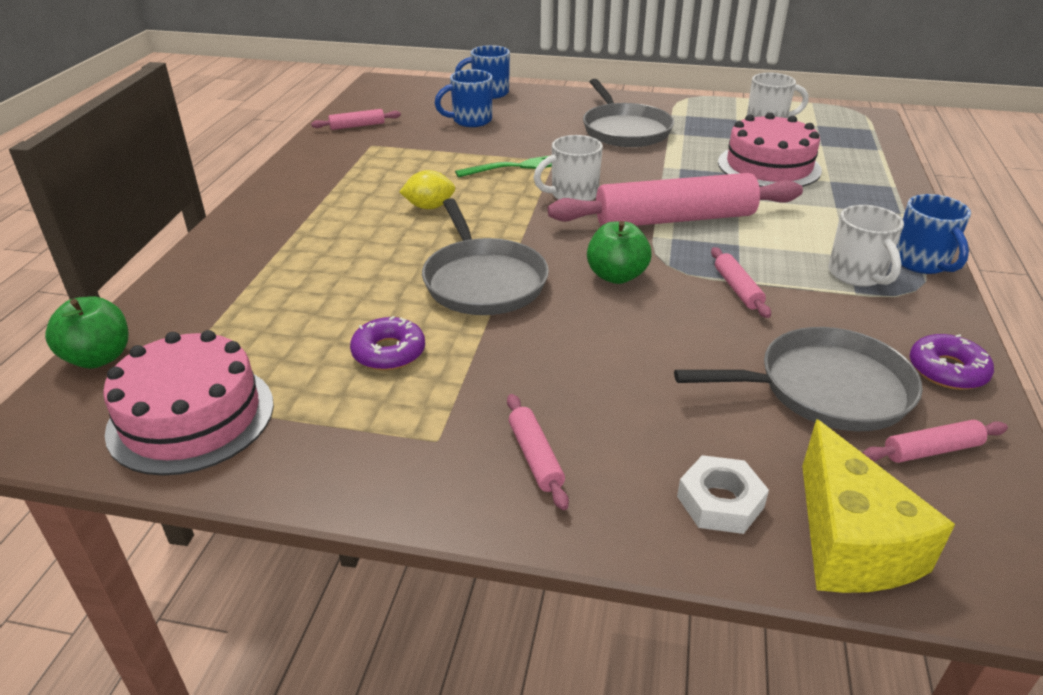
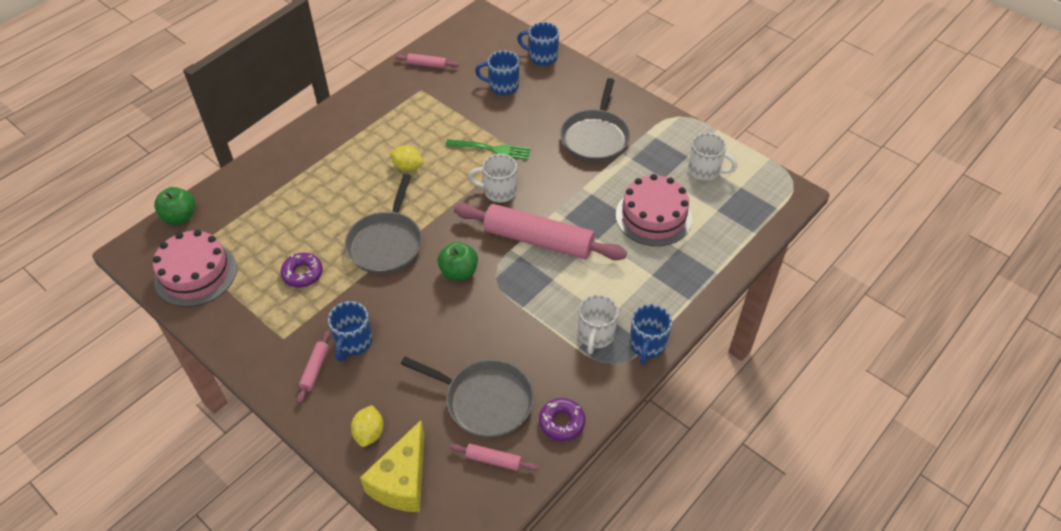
camera: 30 degrees right, 15 degrees up
(559, 400) = (353, 342): none -> blue mug
(720, 502) = (369, 433): white nut -> yellow lemon
(737, 289) = (514, 313): pink rolling pin -> none

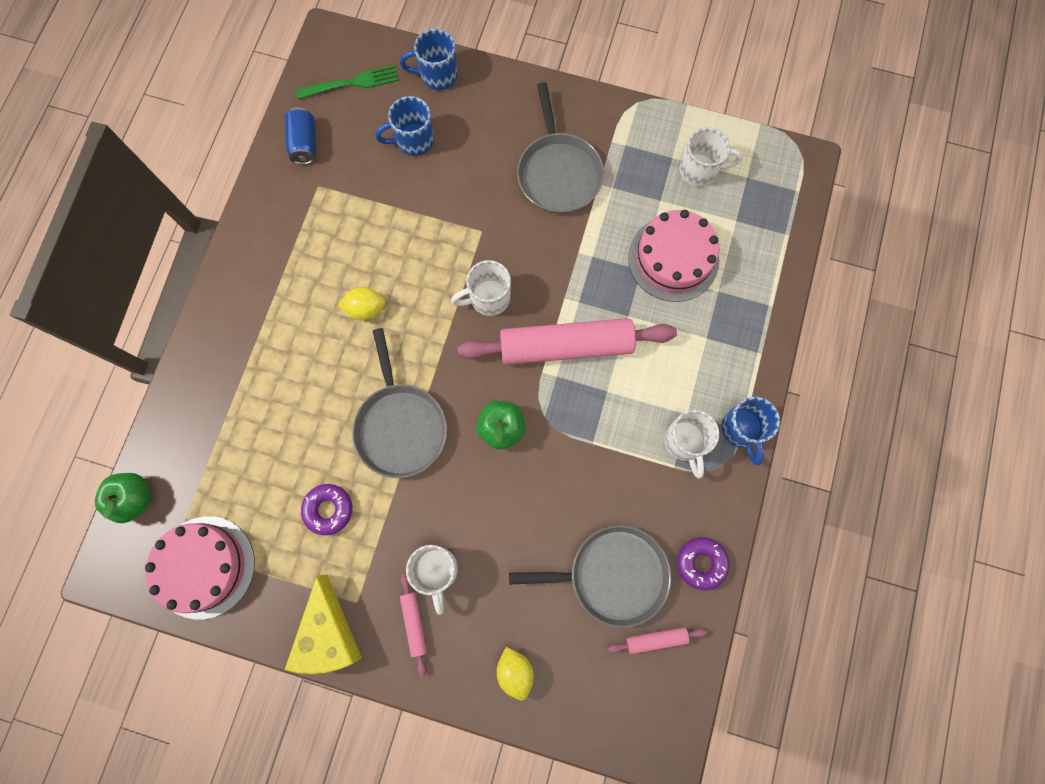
camera: 25 degrees left, 25 degrees up
(353, 342) = (436, 571): blue mug -> white mug
(402, 481) = (578, 708): yellow cheese -> yellow cheese (328, 634)
(427, 65) = (304, 144): pink rolling pin -> blue can
(492, 149) = (449, 241): green fork -> green fork (352, 83)

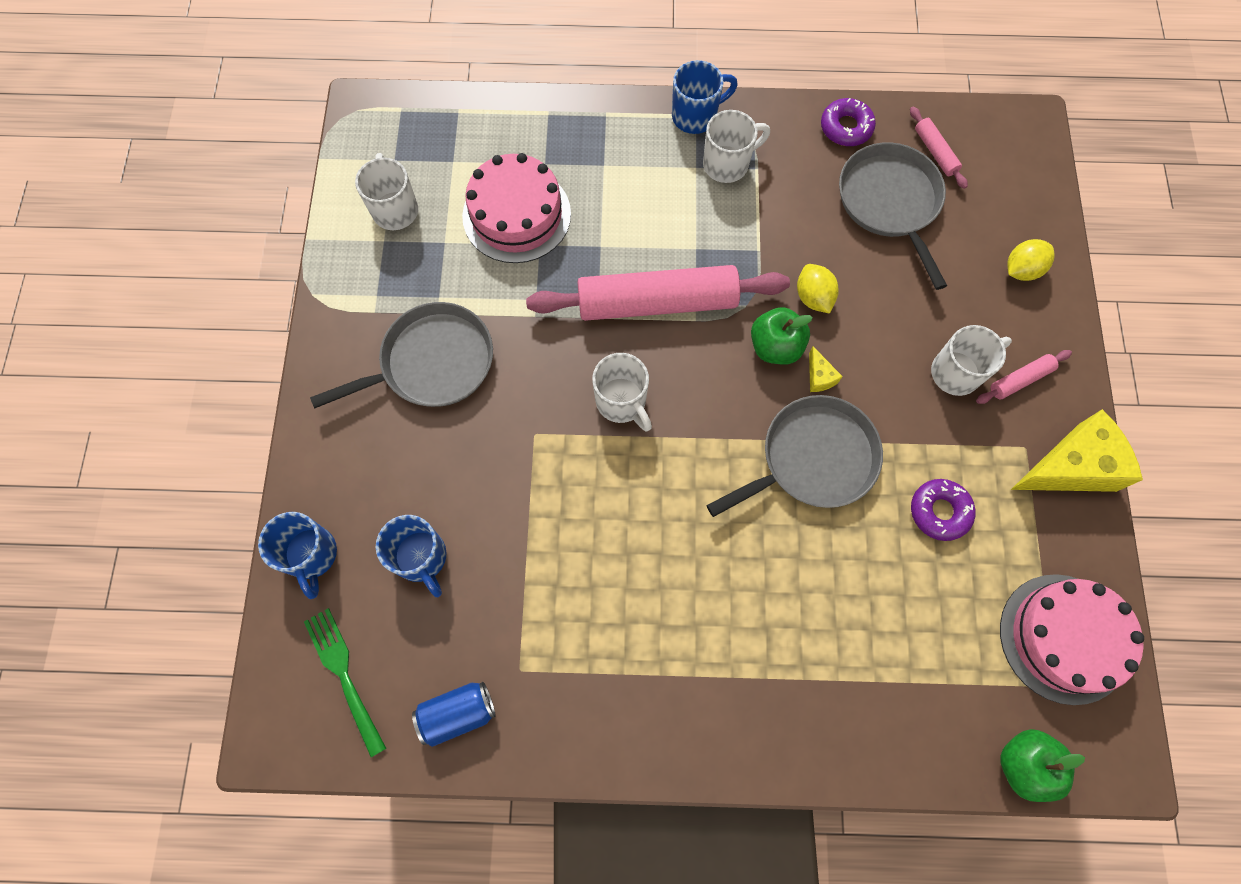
camera: 105 degrees left, 5 degrees down
(365, 309) = (679, 547): yellow lemon -> yellow lemon (813, 297)
(465, 454) = (819, 377): none -> yellow cheese
(566, 346) = (657, 302): pink rolling pin -> pink rolling pin turned 75 degrees counterclockwise

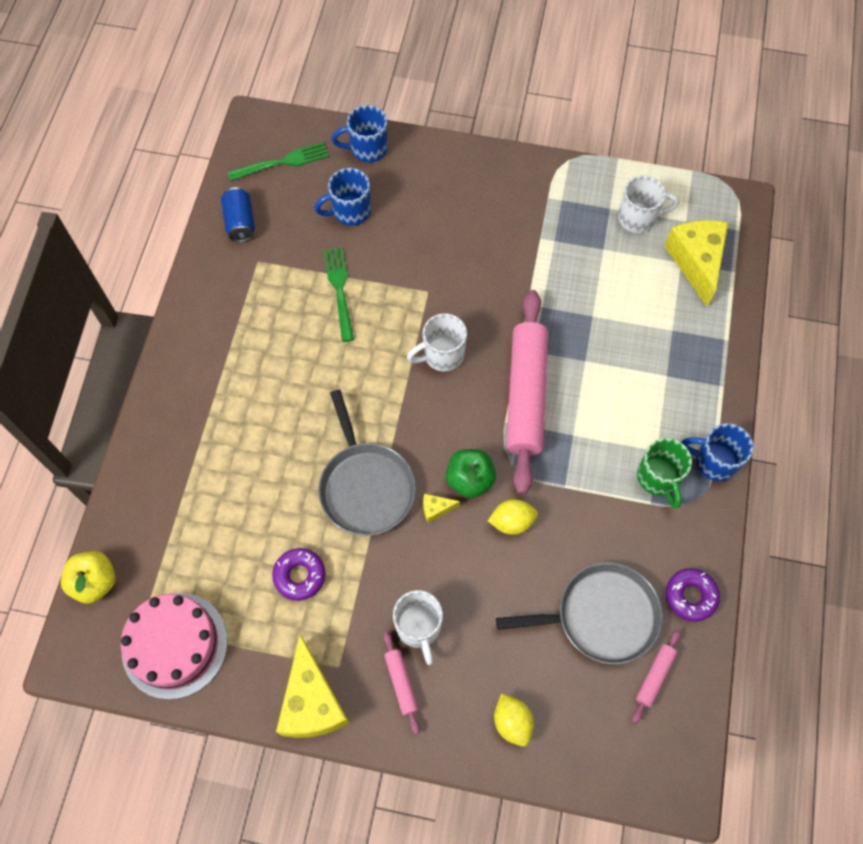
camera: 100 degrees right, 5 degrees down
(432, 362) = (498, 231): grey pan -> none
(450, 146) = (696, 262): none -> yellow cheese
(516, 215) = (623, 303): pink cake -> none
(548, 546) = (339, 289): none -> green fork
(696, 116) = (714, 461): blue mug -> blue mug turned 120 degrees clockwise
(727, 164) = (658, 478): white mug -> green mug
(935, 152) = (654, 676): pink rolling pin -> pink rolling pin turned 45 degrees counterclockwise
(1023, 764) = (95, 582): green apple -> yellow apple

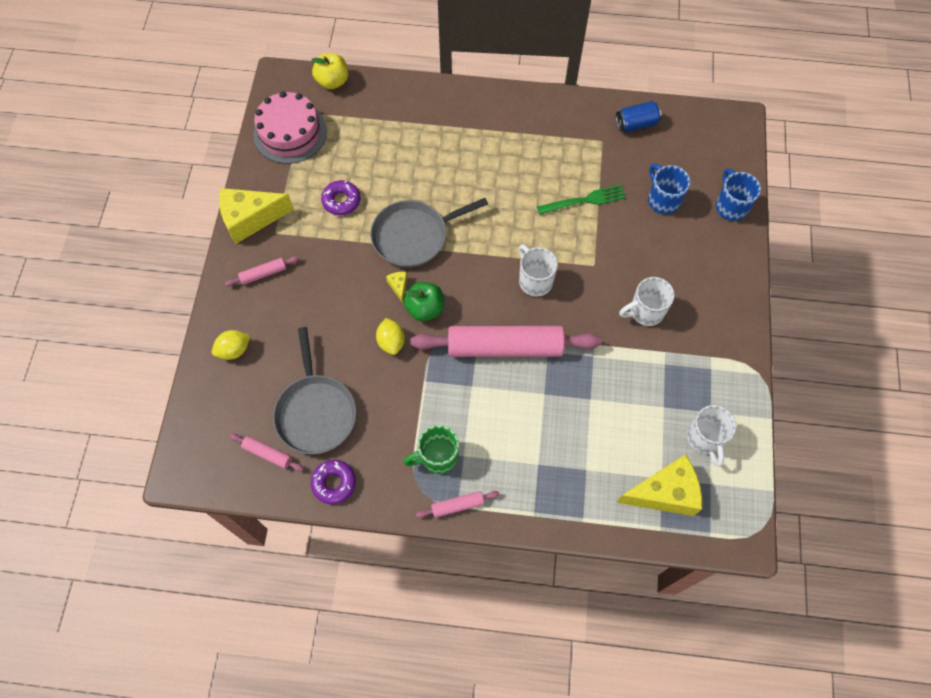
camera: 85 degrees right, 0 degrees up
(283, 162) = (702, 146): green fork -> none
(419, 628) = (304, 282): white mug -> white mug (645, 311)
(714, 461) = (457, 505): blue mug -> pink rolling pin

